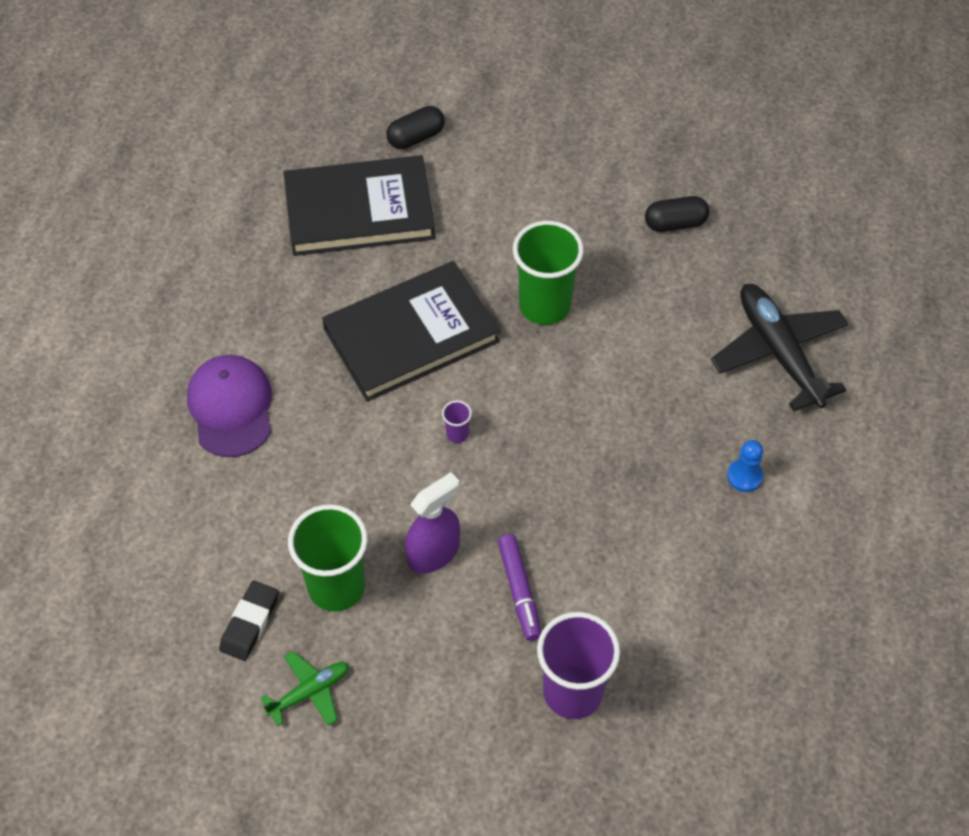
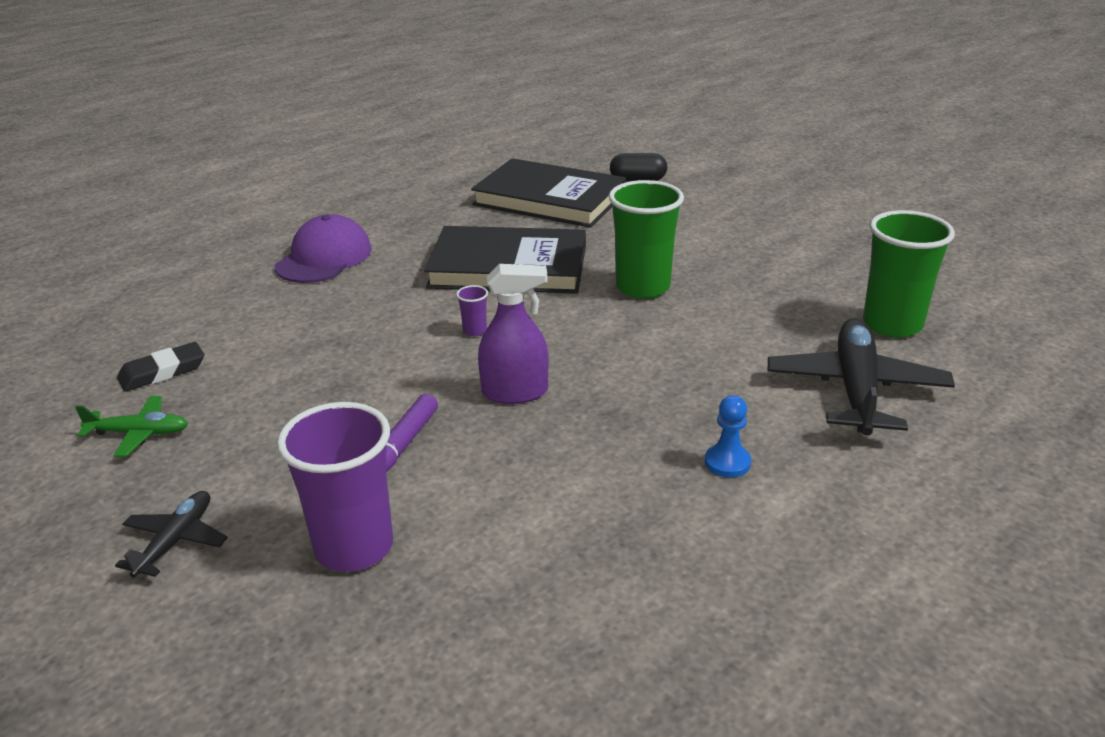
camera: 35 degrees right, 25 degrees down
(336, 586) = (255, 379): green cup -> green cup (892, 324)
(434, 553) = (359, 392): purple spray bottle -> purple spray bottle (515, 392)
(450, 760) = (176, 541): none -> black plane
(675, 223) = (821, 279): black capsule -> none

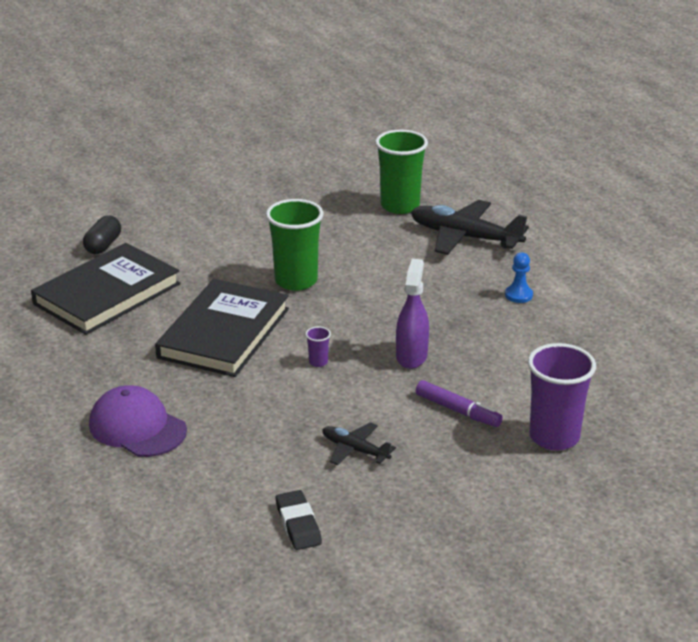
camera: 75 degrees left, 0 degrees up
(139, 433) = (388, 533): green plane -> none
(176, 541) = (525, 511): black plane -> black plane (355, 450)

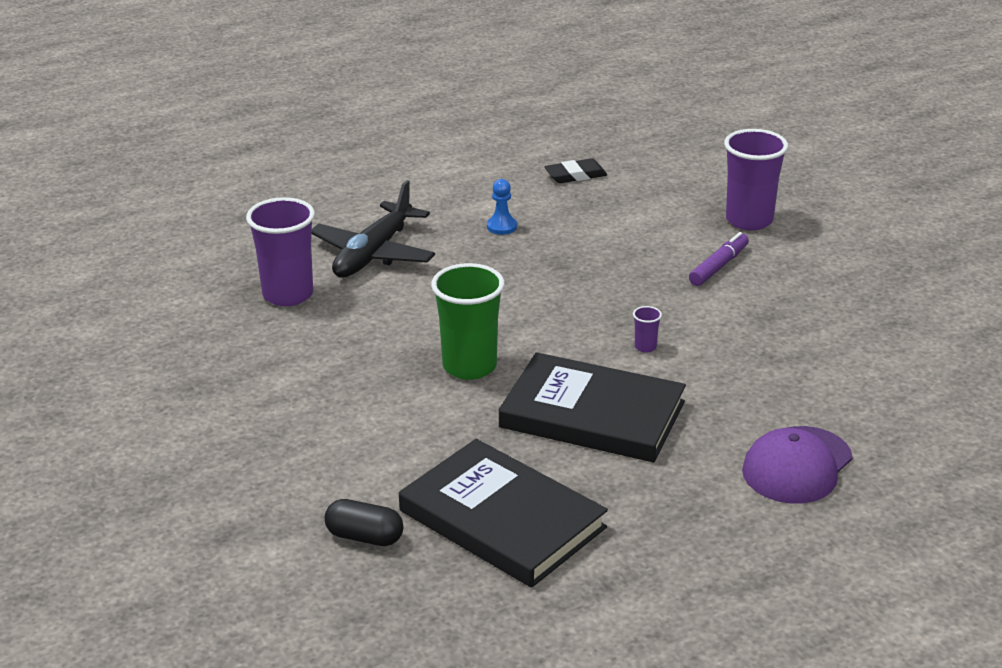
camera: 90 degrees left, 0 degrees up
(298, 524) = (923, 353): black eraser -> black eraser (575, 175)
(355, 450) = (798, 323): black plane -> none
(400, 205) = (288, 294): green cup -> purple cup
(411, 356) = (626, 290): purple spray bottle -> none

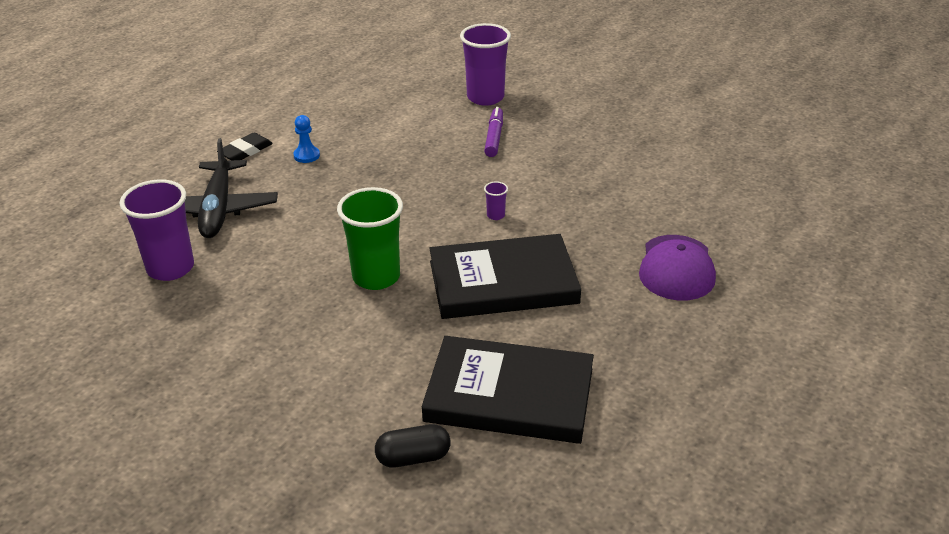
camera: 30 degrees left, 5 degrees up
(575, 175) = (330, 99): black eraser -> black eraser (245, 151)

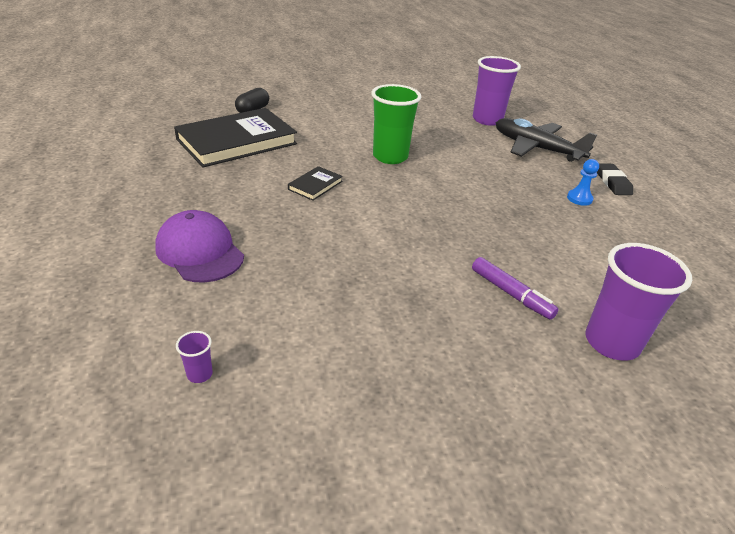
camera: 130 degrees right, 0 degrees up
(495, 215) = (388, 223): purple cup -> purple cup (199, 374)
(503, 282) = (315, 185): black book -> black book, size x0.43

